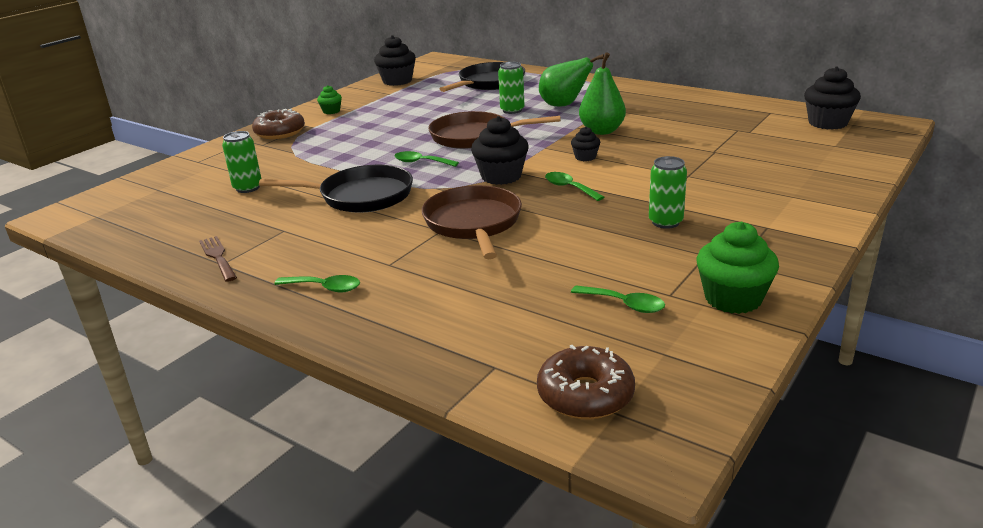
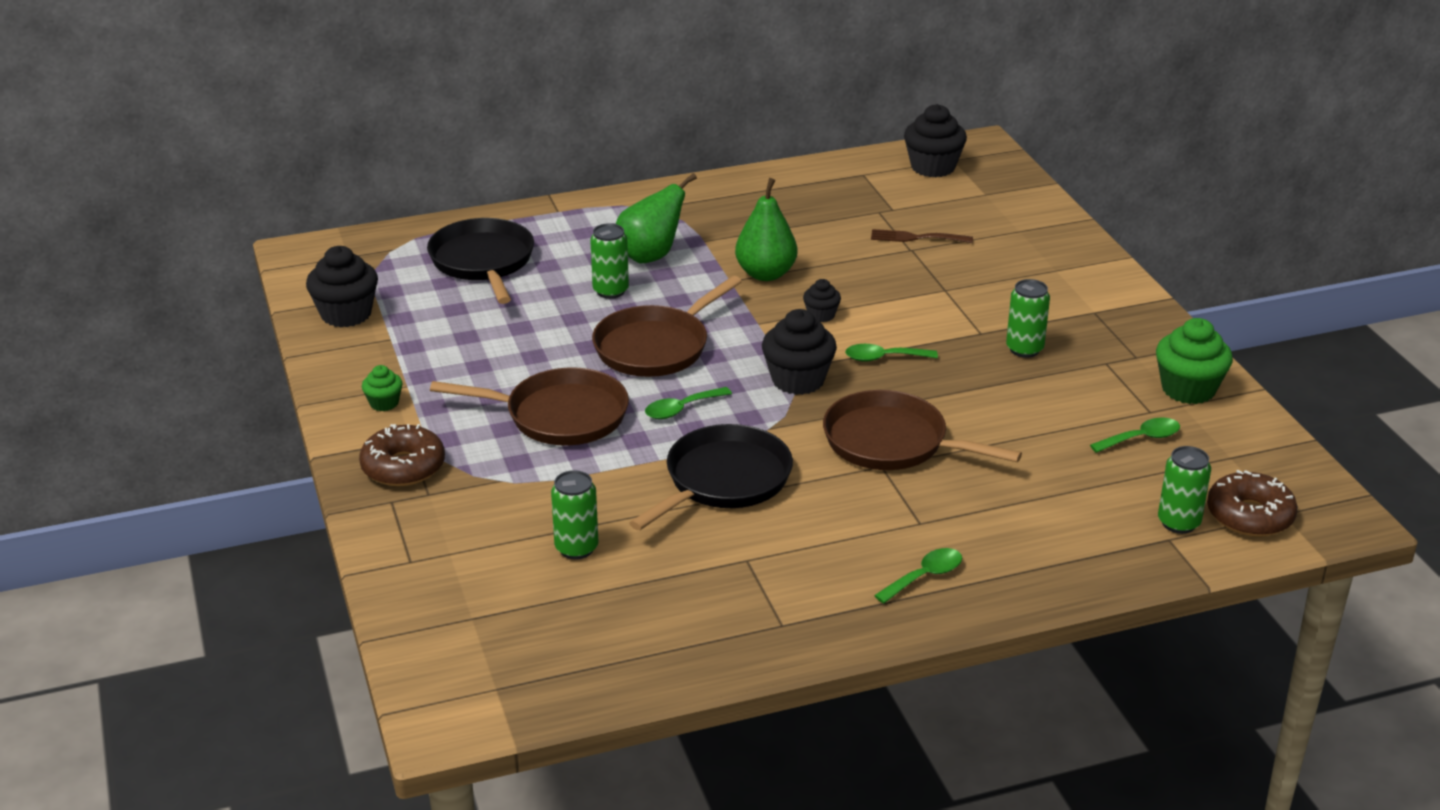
camera: 55 degrees left, 5 degrees up
(218, 257) = (761, 623): brown fork -> brown fork (916, 238)
(372, 142) = (559, 416): none -> brown pan
(525, 363) = (1178, 523): none -> green can

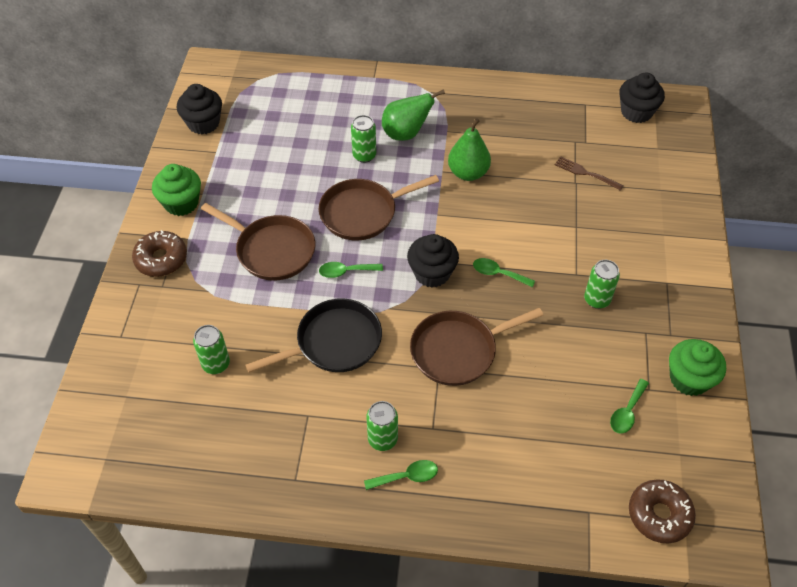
camera: 25 degrees right, 20 degrees up
(384, 403) = (181, 203): green cupcake -> green cupcake, size x1.87
(483, 262) = (304, 106): black pan -> none
(821, 315) = (481, 221): black cupcake -> none
(892, 442) = (458, 350): brown pan -> brown pan turned 75 degrees counterclockwise
(1141, 438) = (627, 412): green spoon -> green spoon turned 120 degrees clockwise
(1178, 523) = (604, 500): green can -> green can (382, 439)

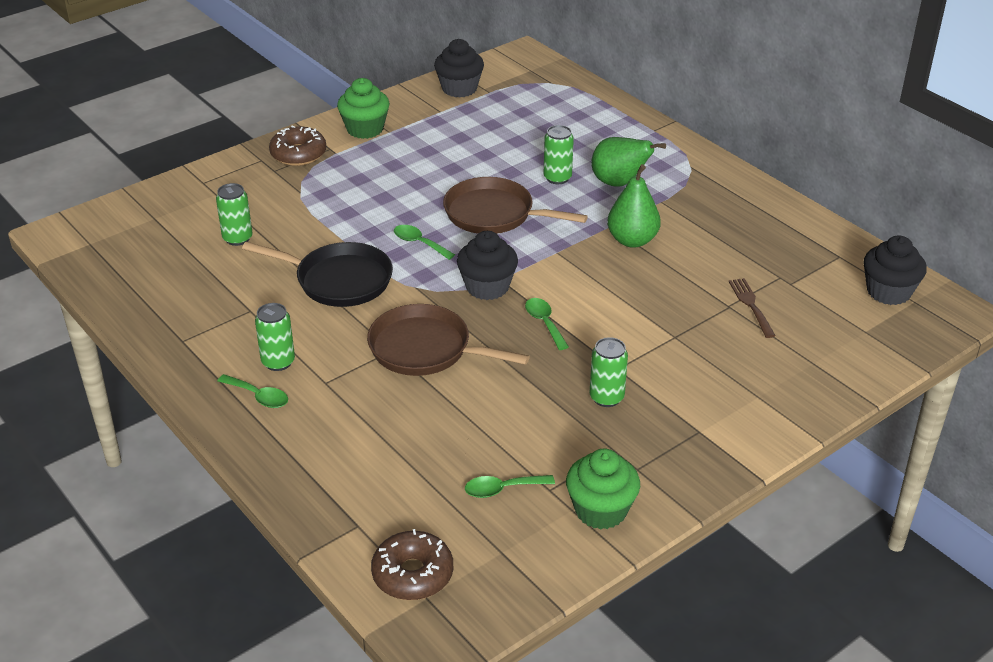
camera: 45 degrees right, 15 degrees down
(272, 250) = (384, 196): brown pan -> none

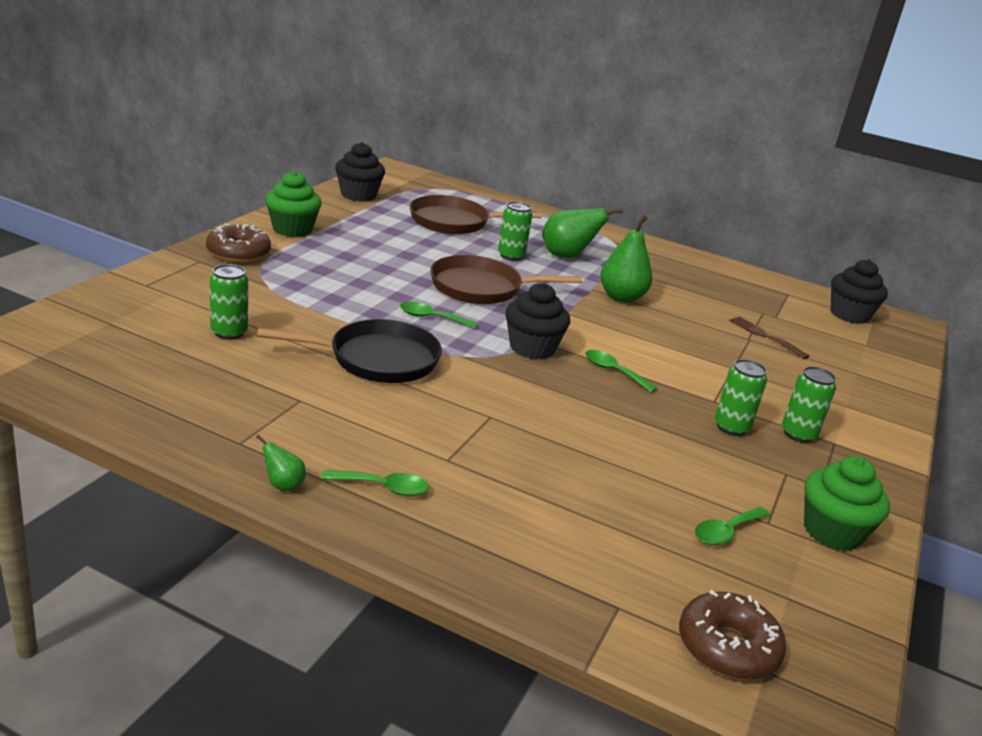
camera: 30 degrees left, 10 degrees down
(189, 380) = (283, 485): none -> green pear
(278, 362) = (376, 447): green can -> green can (798, 434)
(426, 349) = (524, 410): brown pan -> brown pan (454, 222)

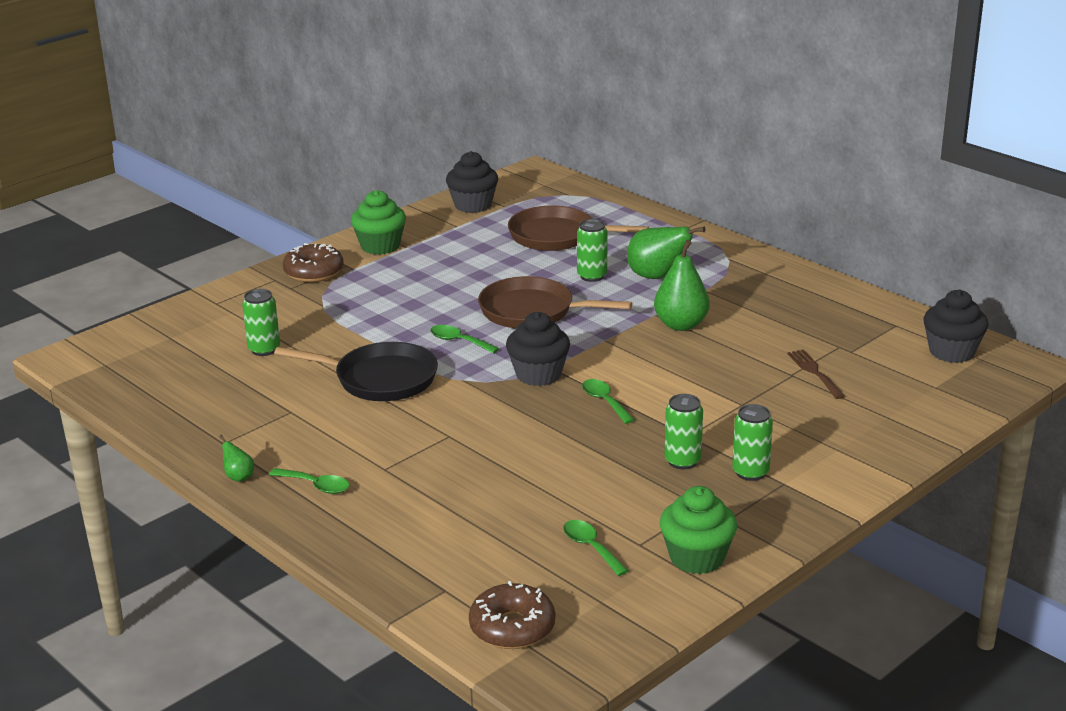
camera: 25 degrees right, 0 degrees up
(726, 532) = (591, 547): green spoon -> green spoon turned 75 degrees clockwise

